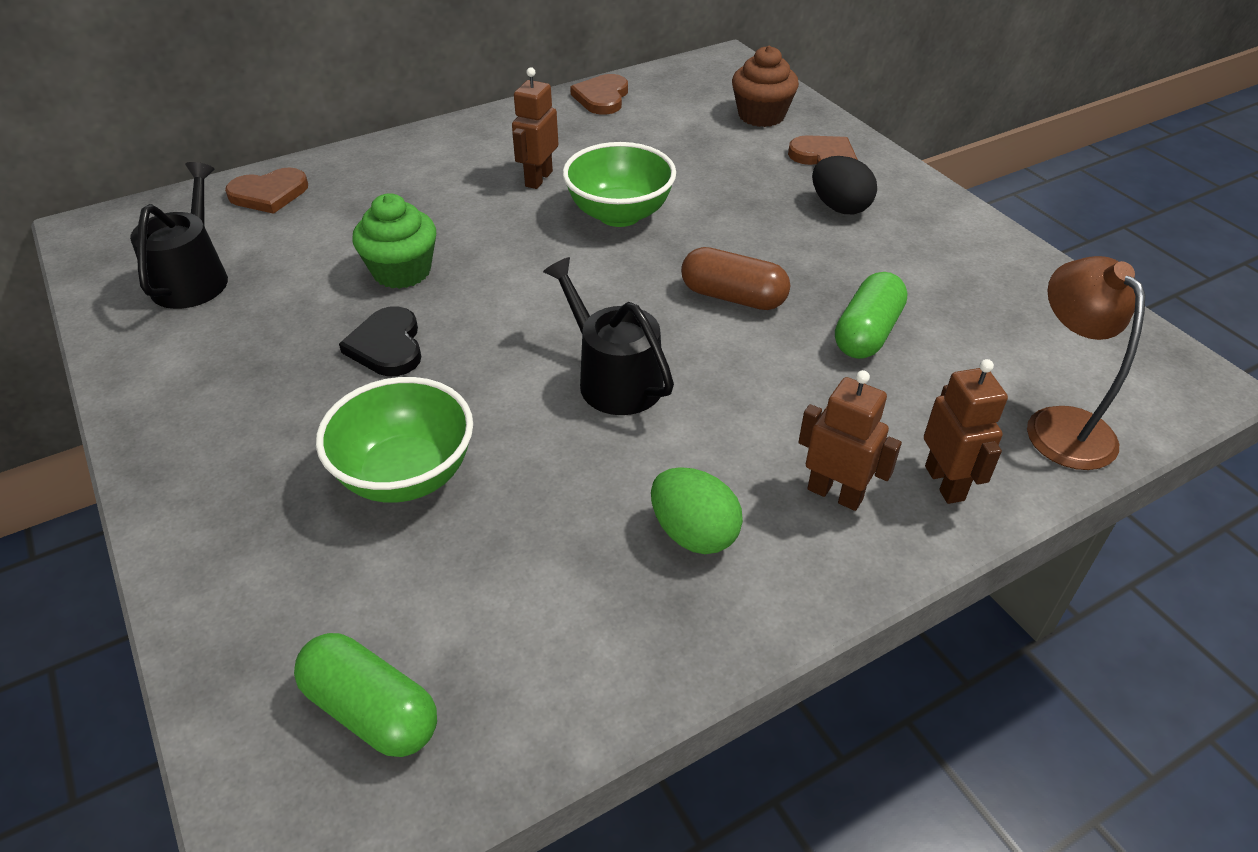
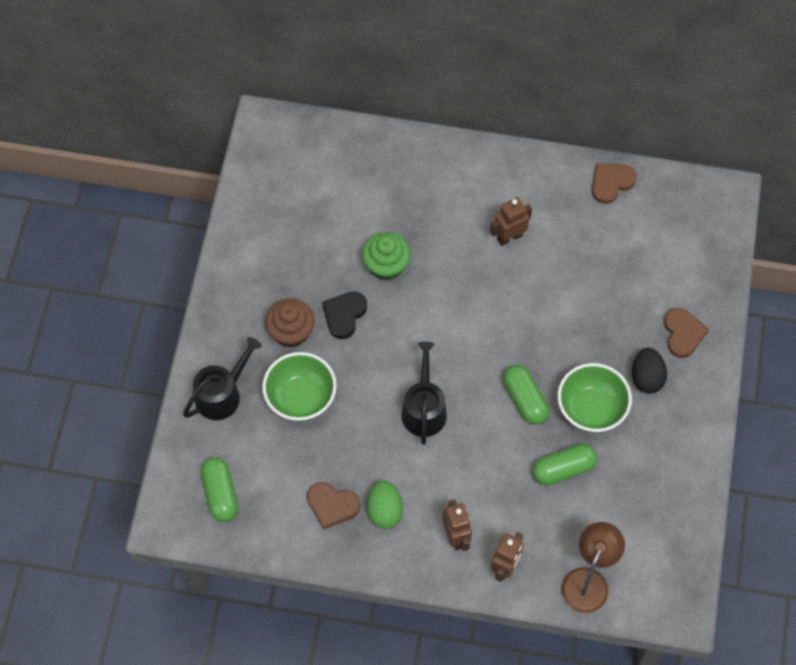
camera: 40 degrees right, 20 degrees up
(193, 278) = (290, 201): black watering can -> black watering can (222, 394)
(269, 194) = (364, 152): brown heart -> brown heart (332, 505)
(619, 214) = (526, 298): green bowl -> green bowl (591, 409)
(733, 297) = (525, 399): brown capsule -> green capsule
(761, 115) = (689, 268): brown cupcake -> brown cupcake (291, 332)

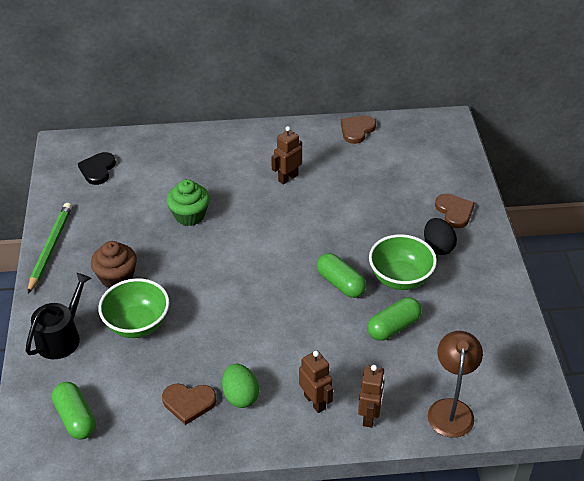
camera: 15 degrees left, 20 degrees down
(228, 274) = (50, 248): none -> green pencil
(344, 315) = (162, 256): black heart -> black heart (98, 170)
(424, 409) = (253, 309): black watering can -> none

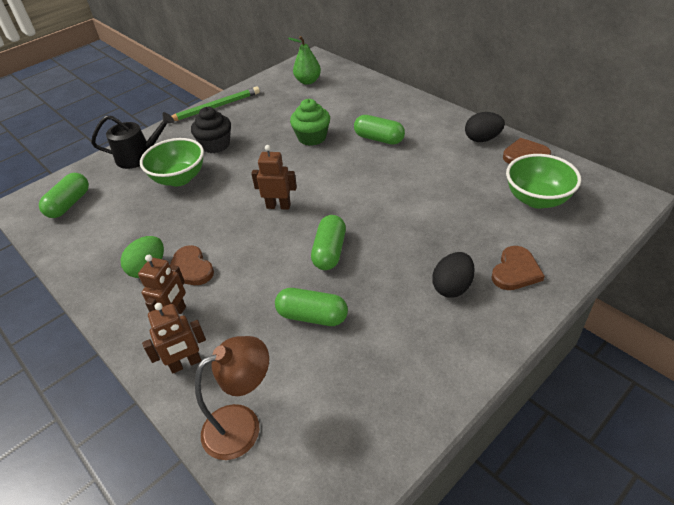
camera: 55 degrees right, 0 degrees up
(98, 170) = (308, 81): black heart -> green pear
(117, 277) = (215, 145): brown cupcake -> black cupcake
(188, 403) = (121, 246): brown heart -> brown heart (190, 269)
(243, 182) = (379, 139): none -> green capsule
(288, 178) = (414, 155): brown robot -> brown robot (278, 206)
(314, 135) = (482, 139): none -> black egg
(400, 278) = (379, 285): green bowl -> green bowl (537, 199)

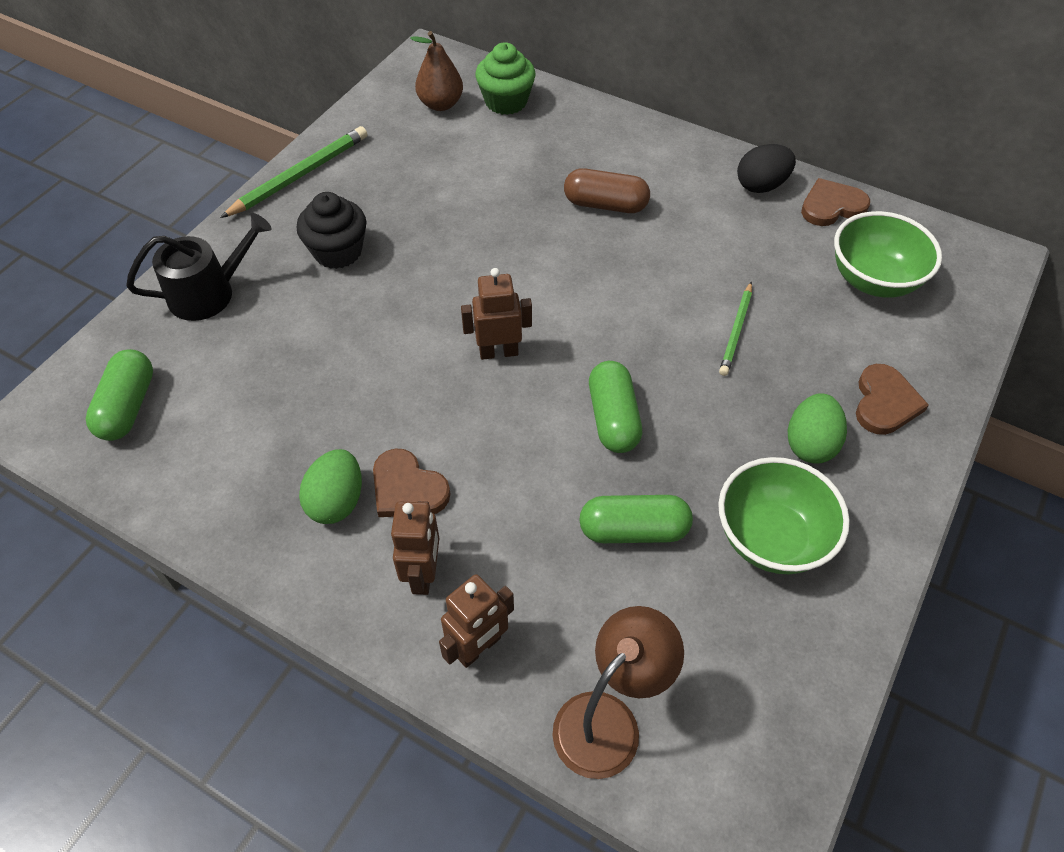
camera: 20 degrees left, 10 degrees up
(179, 178) = (305, 326): green bowl -> green bowl (771, 538)
(308, 81) = (440, 104): green pear -> brown pear
(312, 137) = (496, 216): green cupcake -> green cupcake (506, 102)
(379, 139) = (605, 205): green capsule -> brown capsule
(430, 215) = (736, 331): none -> green pencil
(452, 287) = (810, 444): black egg -> green egg

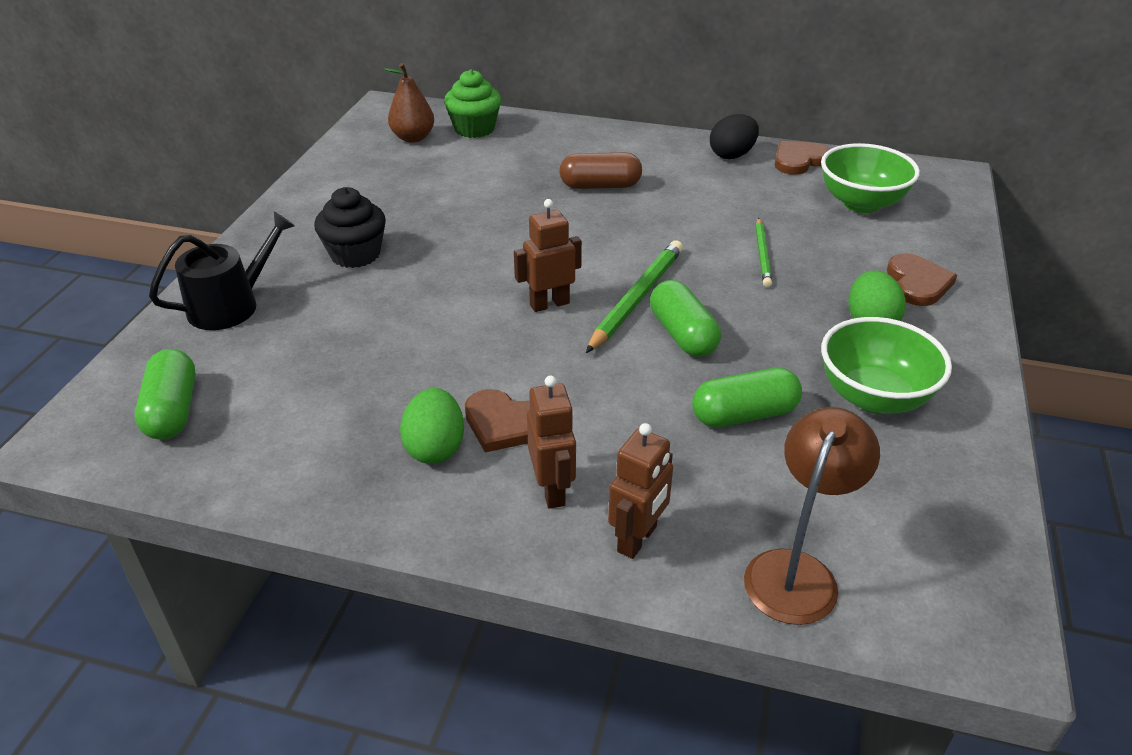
camera: 15 degrees left, 15 degrees down
(300, 175) = (293, 205): green pencil -> green pencil (636, 298)

